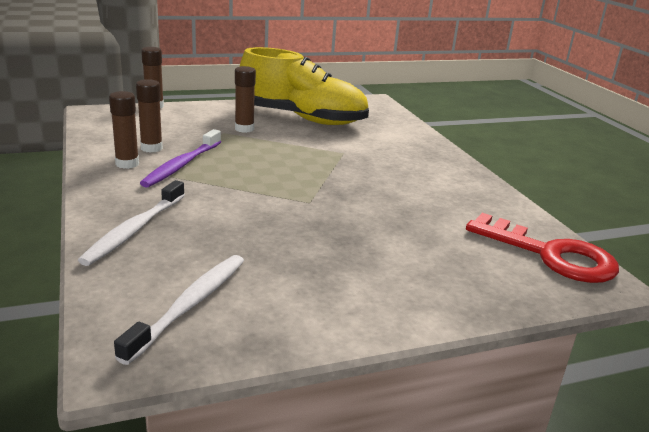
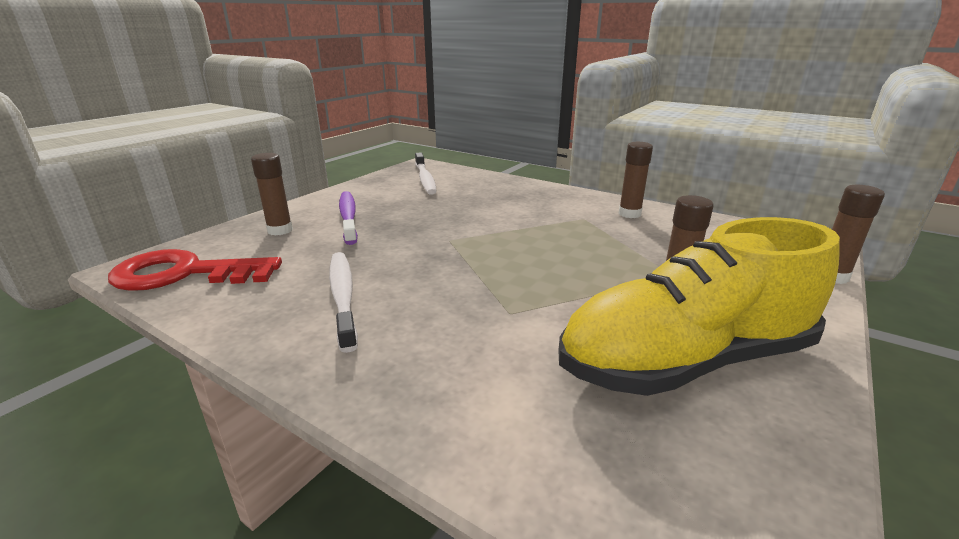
camera: 145 degrees right, 0 degrees up
(134, 230) = (515, 189): white toothbrush -> white toothbrush (343, 296)
(151, 148) = (659, 231): brown glue stick -> brown glue stick (280, 230)
(182, 165) = (599, 228): purple toothbrush -> purple toothbrush (348, 217)

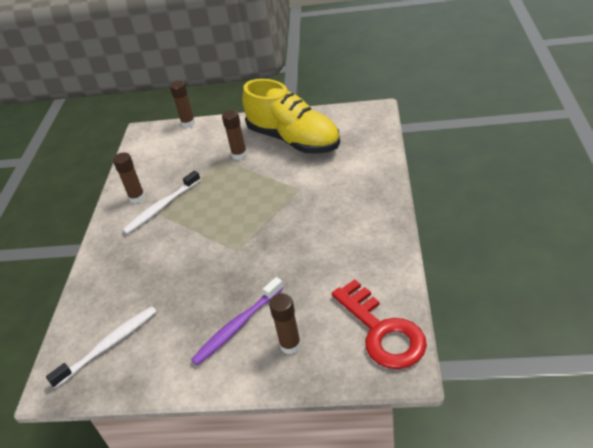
camera: 115 degrees left, 15 degrees up
(343, 296) = (337, 245): white toothbrush -> white toothbrush (161, 207)

